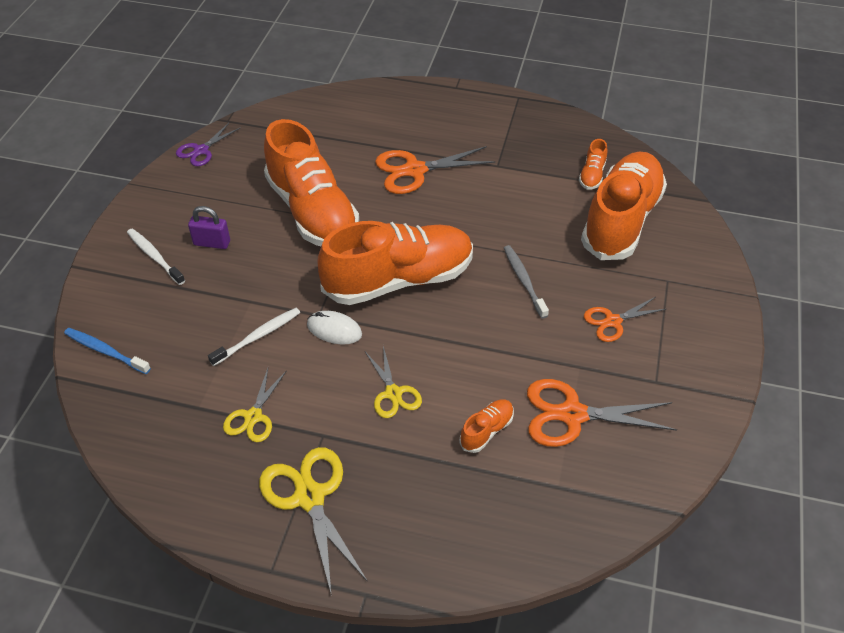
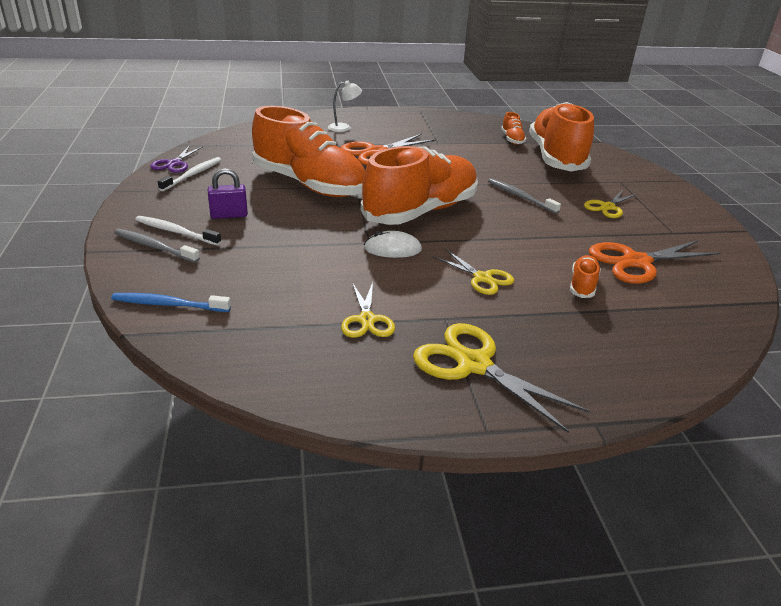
camera: 25 degrees left, 15 degrees down
(128, 273) = (154, 247): none -> grey toothbrush
(258, 336) = (324, 265): white toothbrush -> white toothbrush (193, 175)
(407, 117) = (344, 127): none -> white lamp
(613, 321) = (607, 207): orange scissors -> yellow scissors

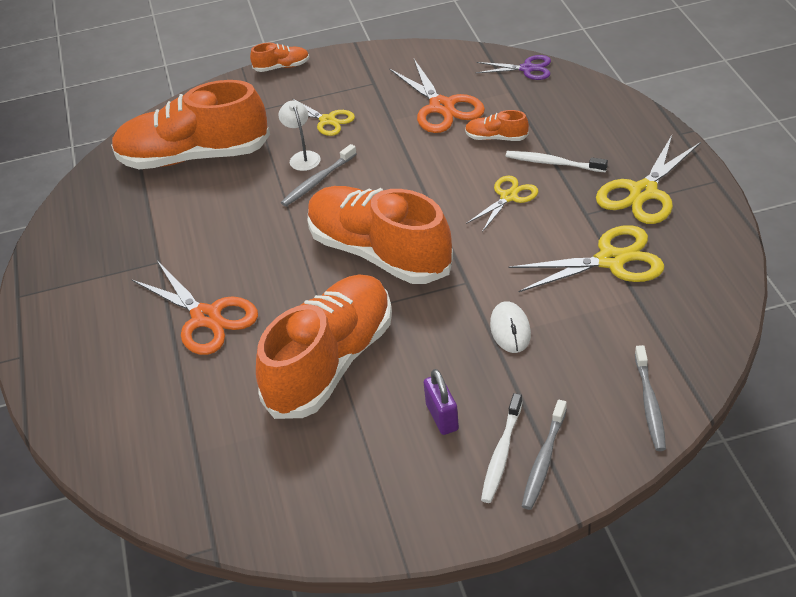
camera: 90 degrees left, 10 degrees up
(168, 304) = (649, 404): blue toothbrush -> grey toothbrush
(174, 164) = (293, 535): purple scissors -> purple scissors (527, 69)
(193, 175) = (329, 497): white toothbrush -> white toothbrush (553, 163)
(344, 127) = (108, 370): white lamp -> white lamp (303, 157)
(367, 320) = (611, 260): yellow scissors -> yellow scissors, size x1.64
(392, 249) = (475, 263): white mouse -> white mouse (510, 329)
(512, 139) = (135, 195): orange shoe -> orange shoe (282, 67)

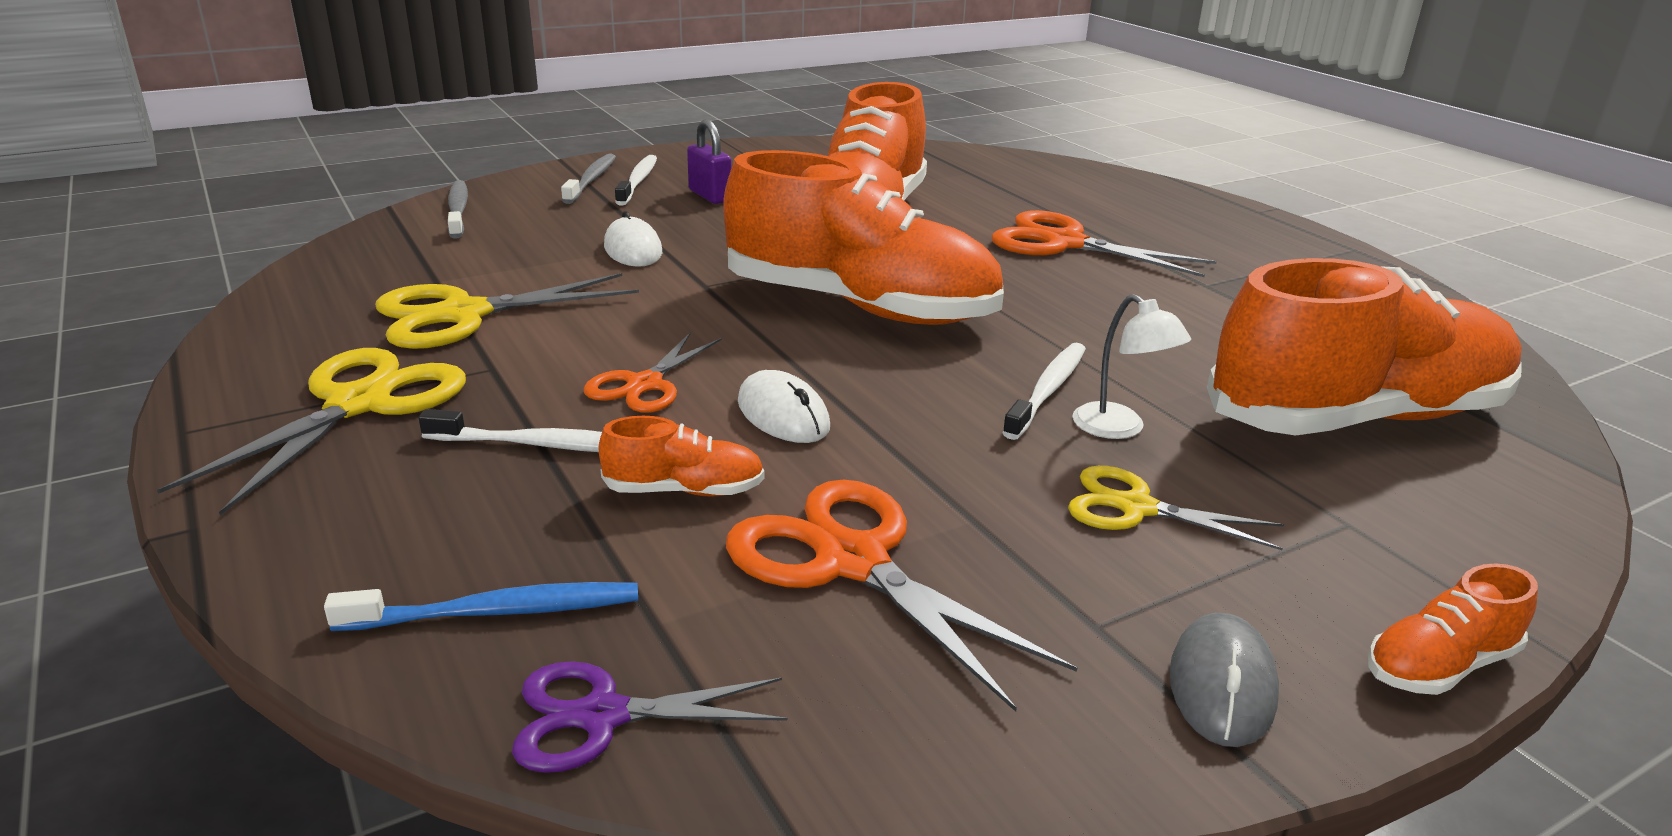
camera: 160 degrees right, 15 degrees down
(318, 181) = (1047, 390): grey toothbrush -> white toothbrush
(350, 66) = (1222, 685): none -> grey mouse
(447, 174) = (783, 415): none -> white mouse
(508, 197) = (645, 384): yellow scissors -> orange scissors
(561, 97) = (497, 612): none -> blue toothbrush

